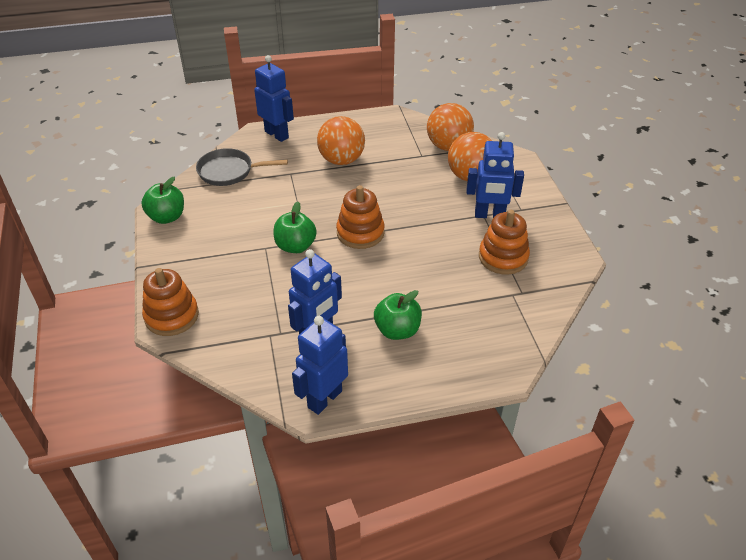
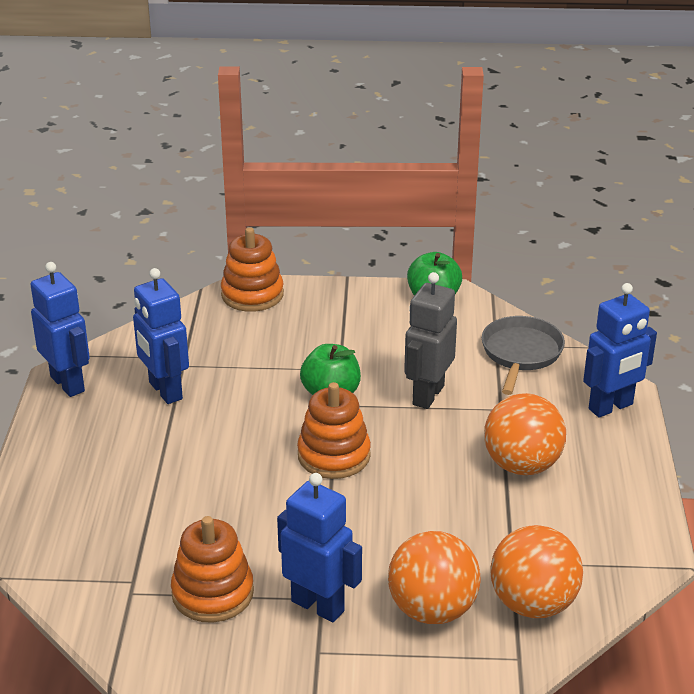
camera: 105 degrees right, 10 degrees down
(284, 203) = (427, 395): none -> grey robot
(397, 330) = (132, 455): green apple -> none
(489, 215) = (318, 606): blue robot -> blue robot turned 105 degrees clockwise

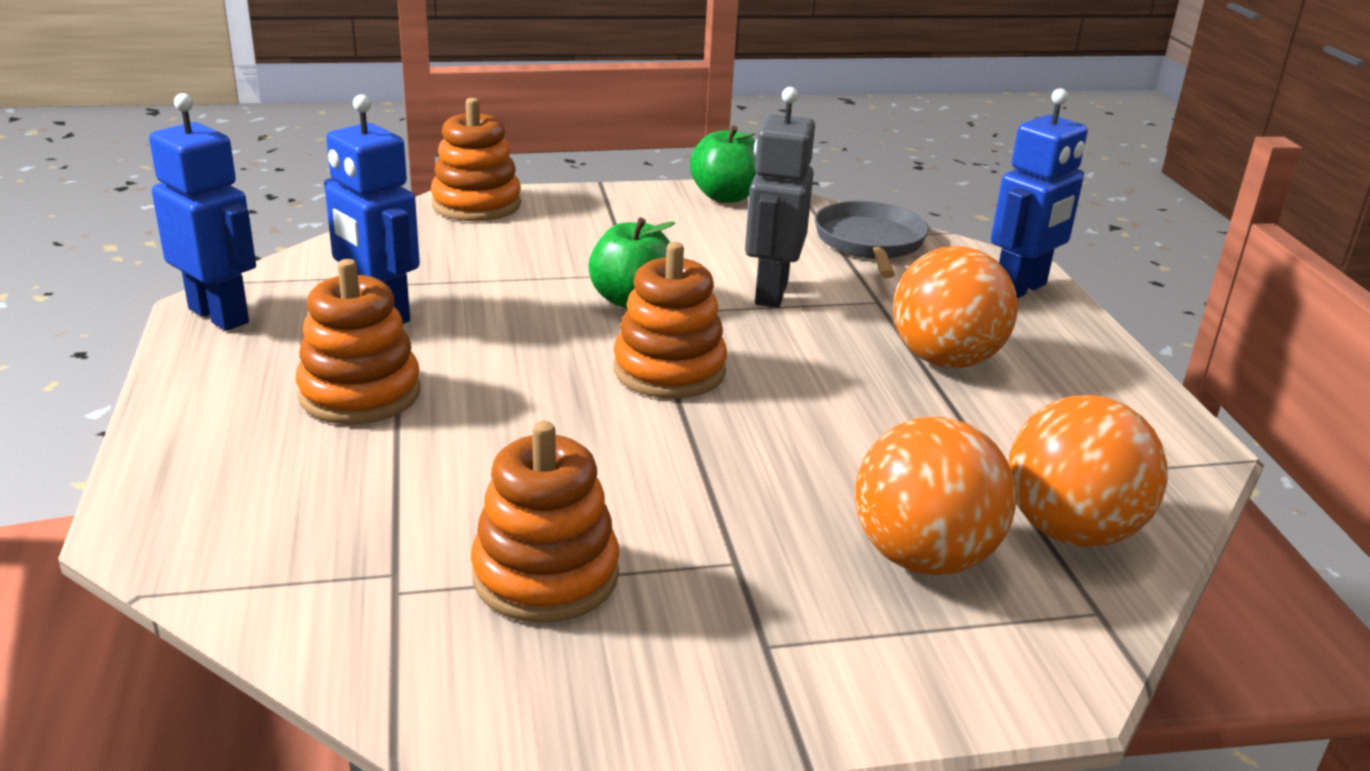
camera: 15 degrees left, 5 degrees down
(140, 454) = (360, 393): none -> orange stacking toy
(318, 606) = (735, 573): blue robot -> none

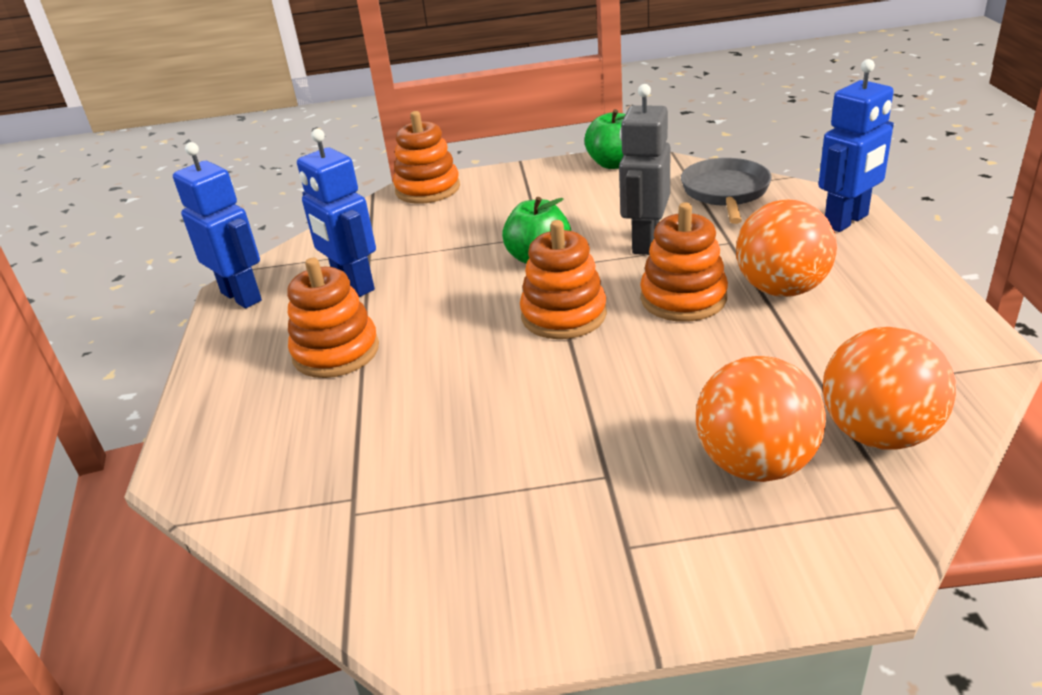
camera: 10 degrees right, 5 degrees up
(545, 575) = (462, 494): orange stacking toy -> orange stacking toy (683, 298)

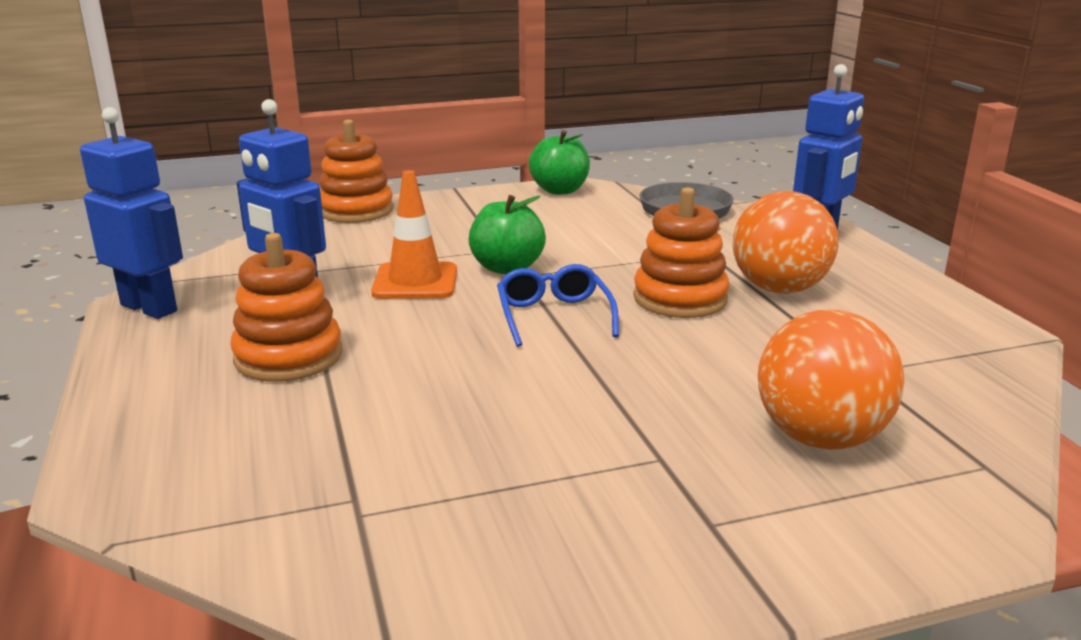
camera: 15 degrees left, 10 degrees down
(456, 273) = (415, 282): none -> orange traffic cone
(563, 315) = (554, 316): orange stacking toy -> blue glasses
(645, 242) = (619, 253): grey robot -> none
(878, 433) = (934, 405): orange ball -> none

